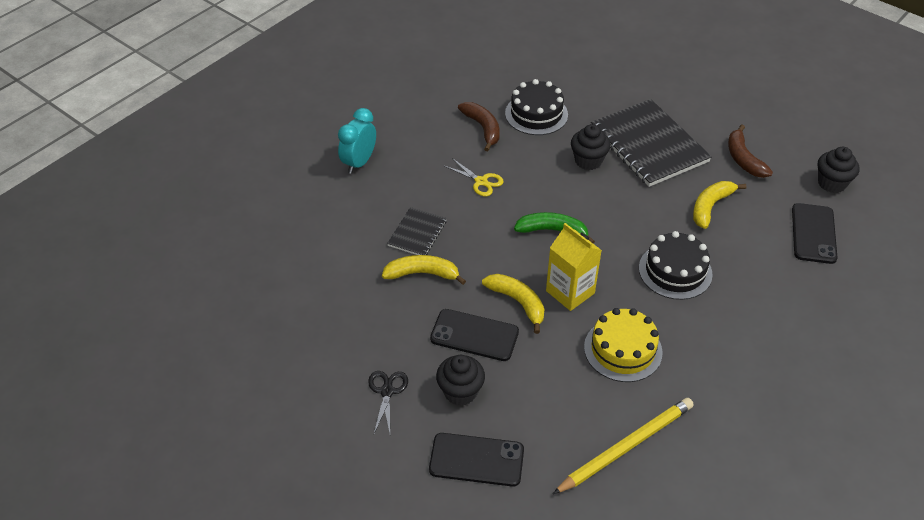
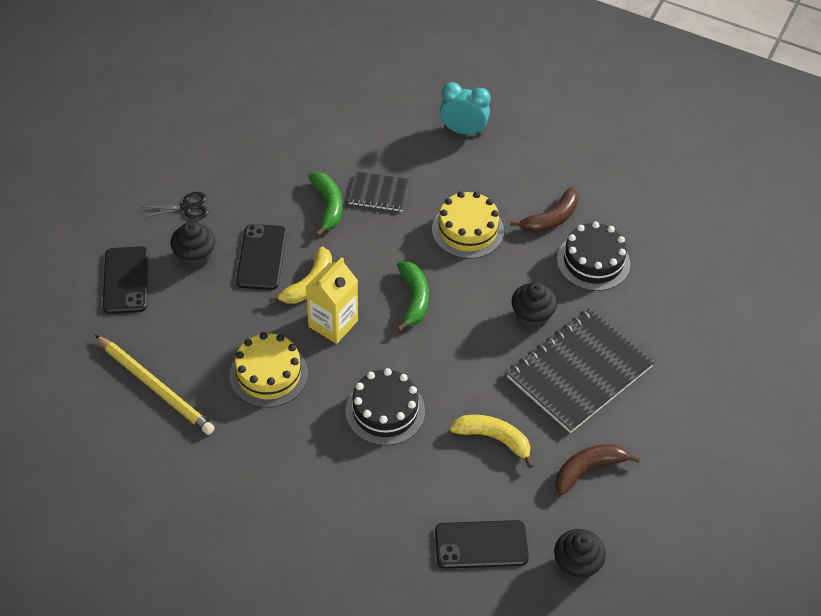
camera: 75 degrees right, 5 degrees up
(422, 274) = (328, 206): yellow banana -> green banana
(481, 181) = (467, 230): yellow scissors -> yellow cake

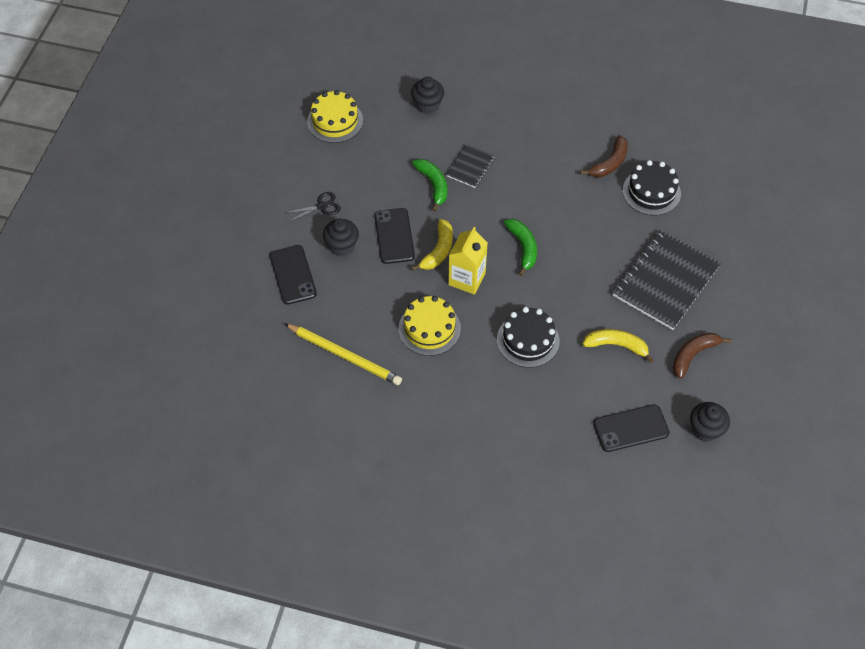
camera: 10 degrees left, 5 degrees up
(379, 193) = (470, 167): black notebook -> black notebook turned 60 degrees counterclockwise
(463, 131) = (520, 104): turquoise clock -> none
(467, 230) = (548, 184): yellow cake -> yellow cake (335, 121)
(531, 318) = (617, 245): black cupcake -> black cupcake (427, 105)

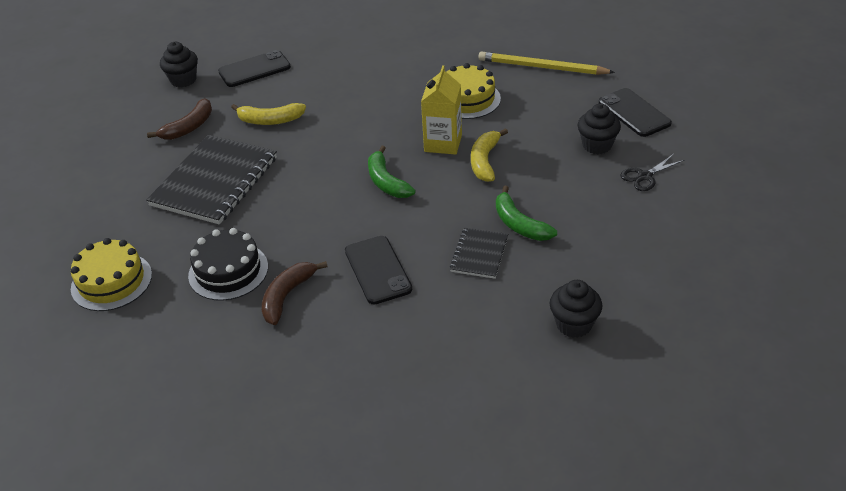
camera: 170 degrees right, 15 degrees down
(335, 121) = (694, 275): yellow cake -> yellow cake (111, 281)
(394, 236) = (542, 165): black phone -> black phone (377, 270)
(528, 340) = (363, 108): black cake -> none

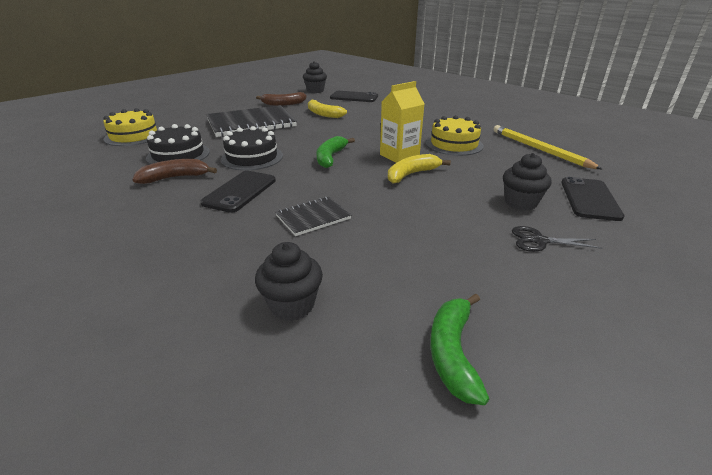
camera: 40 degrees right, 10 degrees down
(312, 227) = (252, 157): none -> black cake
(519, 224) = (373, 216): green banana -> green banana (453, 353)

